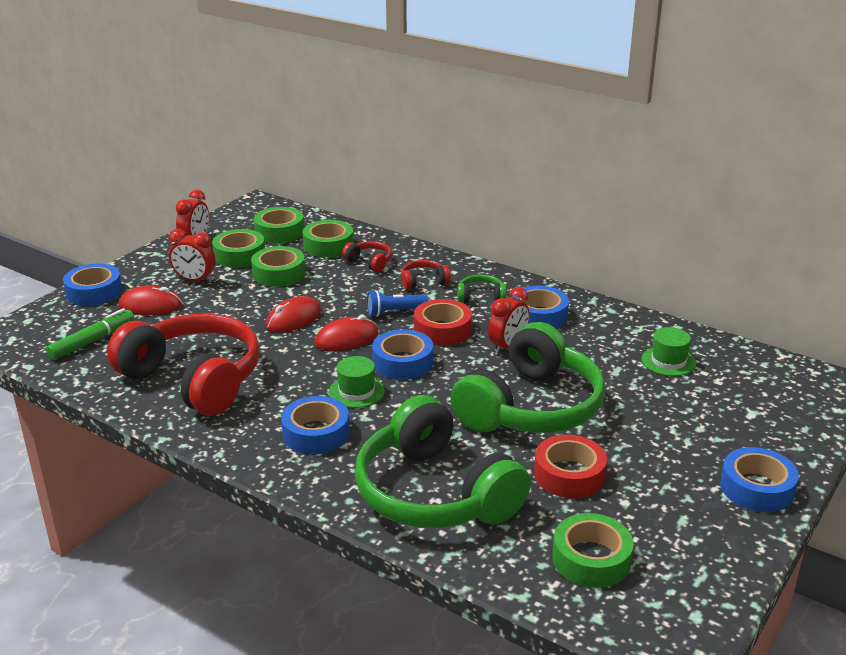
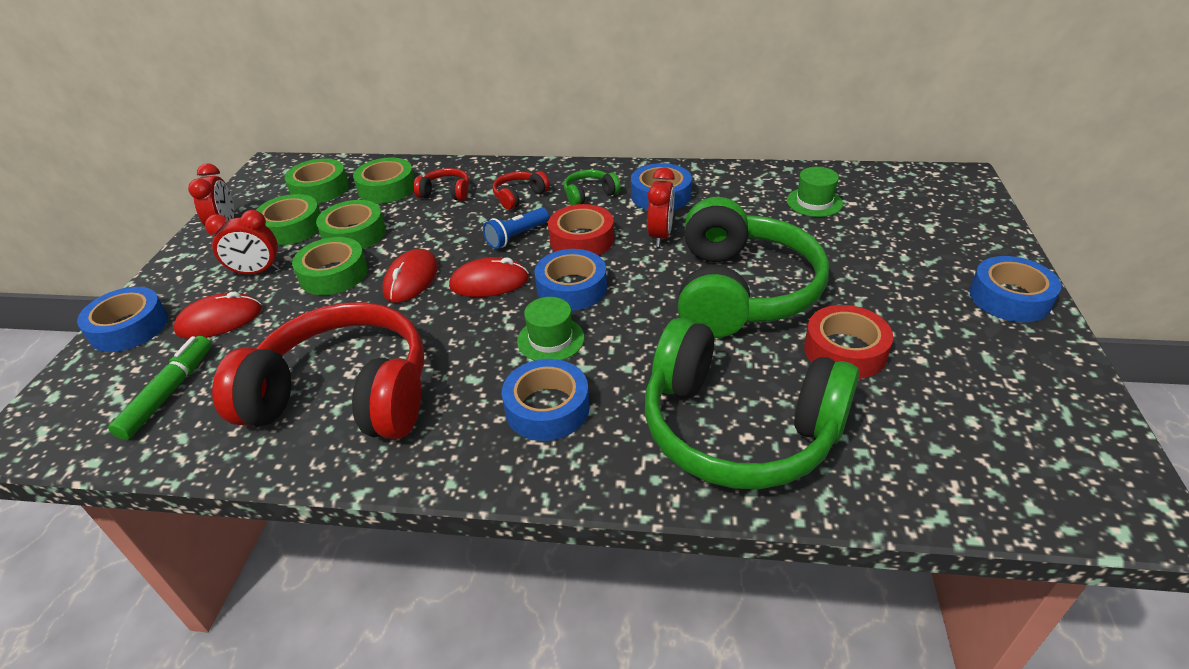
camera: 25 degrees left, 10 degrees up
(346, 339) = (489, 282): red mouse -> red mouse turned 45 degrees clockwise
(591, 559) = (957, 438): green tape -> green tape (333, 274)

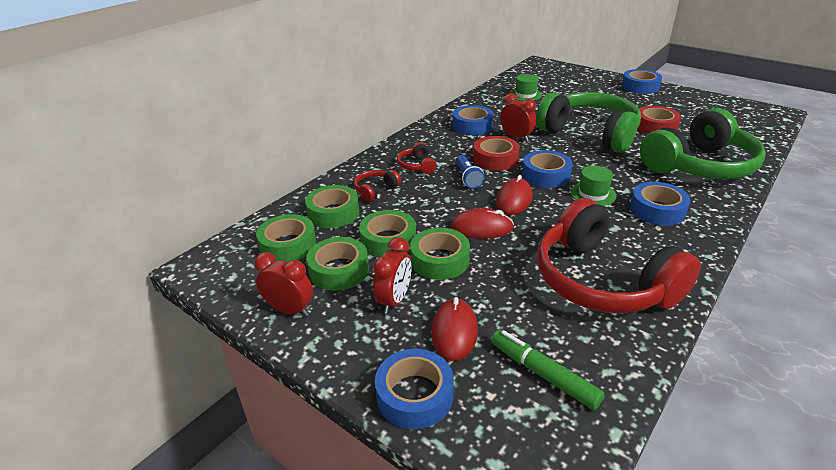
camera: 60 degrees left, 5 degrees down
(344, 395) = (602, 281): red headphones -> red headphones turned 75 degrees counterclockwise
(411, 279) = (481, 227): red mouse -> red mouse turned 45 degrees counterclockwise
(589, 195) = (445, 144): green headphones -> none

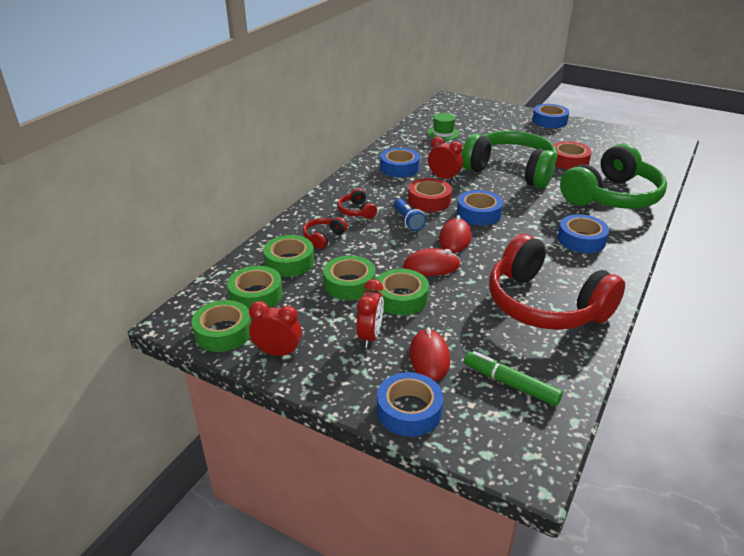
camera: 10 degrees left, 0 degrees up
(339, 270) = (312, 314): green tape -> green tape (223, 332)
(593, 194) = (524, 228): green hat -> none

